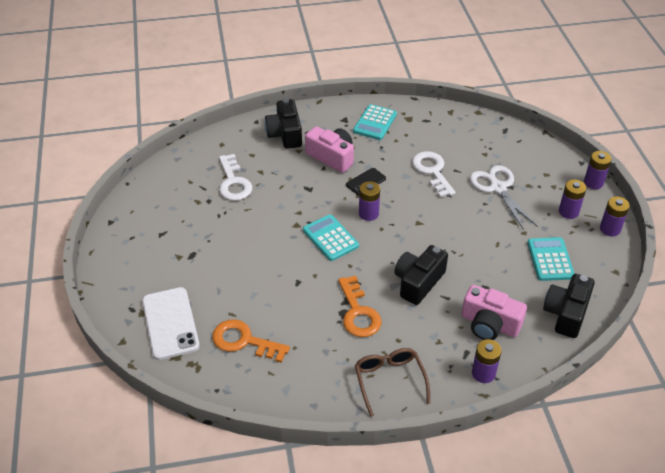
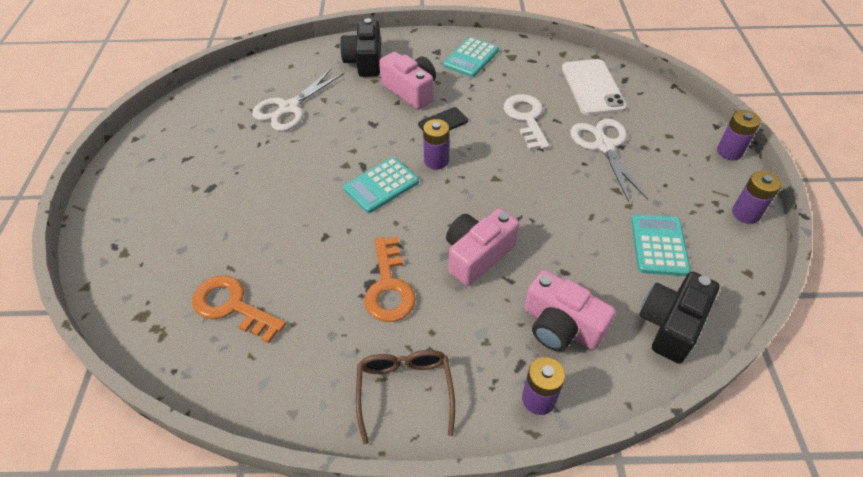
camera: 10 degrees right, 5 degrees up
(170, 323) = (151, 270): white phone -> white phone (592, 87)
(233, 182) = (289, 108): white key -> white scissors
(330, 238) = (381, 185): turquoise calculator -> turquoise calculator turned 105 degrees counterclockwise
(418, 282) = (477, 255): black camera -> pink camera
(568, 212) = (692, 185): purple battery -> none

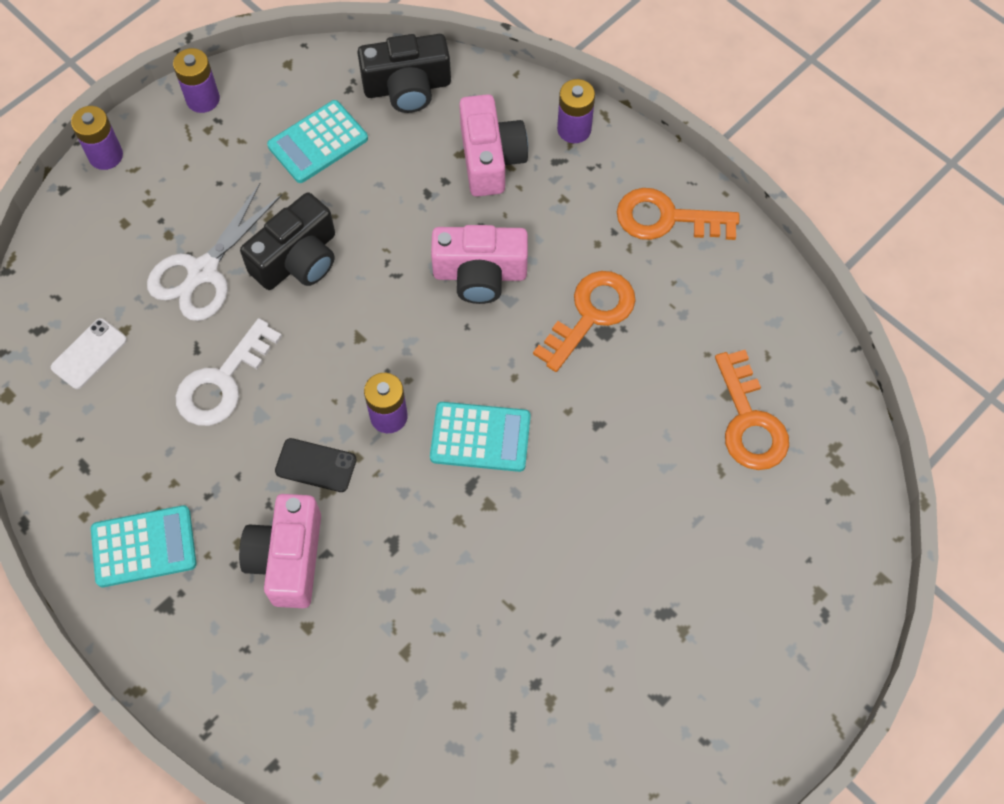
camera: 135 degrees left, 15 degrees up
(289, 108) = (464, 677): white scissors -> none
(365, 61) = (276, 683): black camera -> black camera (298, 259)
(405, 391) = (666, 218): brown glasses -> orange key
(592, 87) = (89, 354): white phone -> white phone, size x0.54

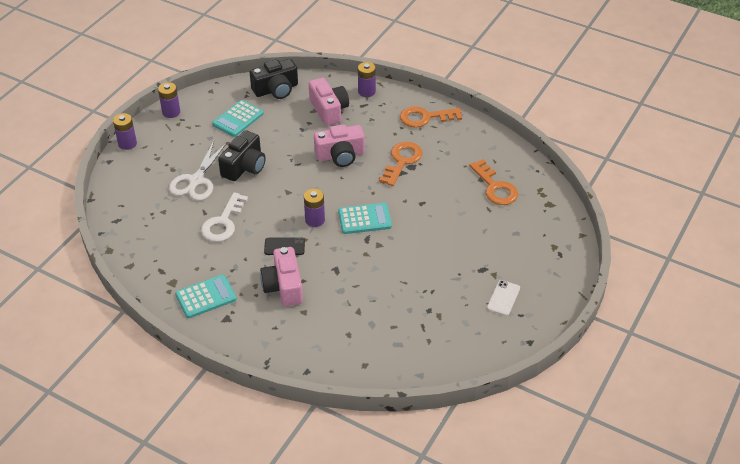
camera: 15 degrees left, 20 degrees down
(89, 354) = (147, 225): white phone -> white phone (503, 298)

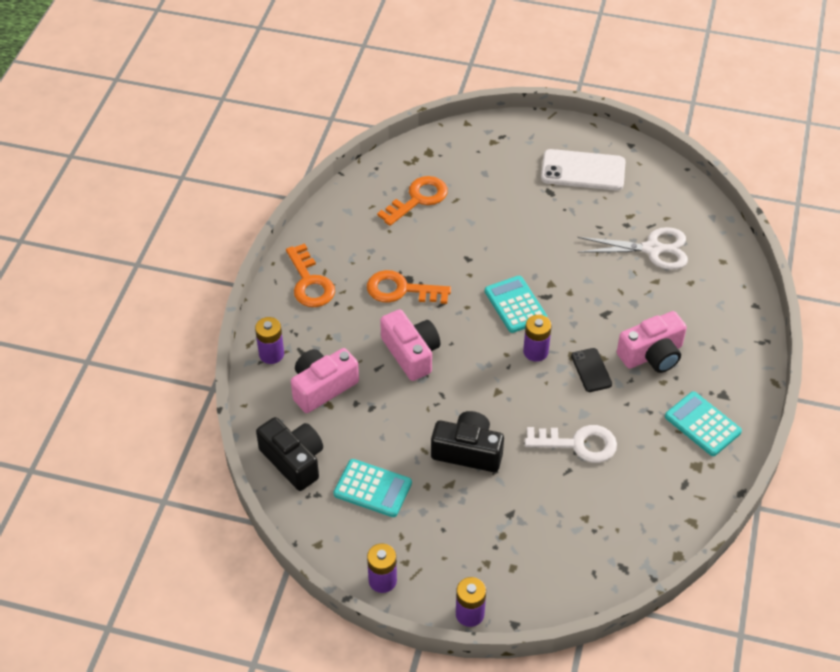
camera: 105 degrees left, 5 degrees up
(196, 181) = (515, 498): white scissors -> white scissors (653, 249)
(503, 298) = (583, 170): white phone -> white phone, size x1.84

